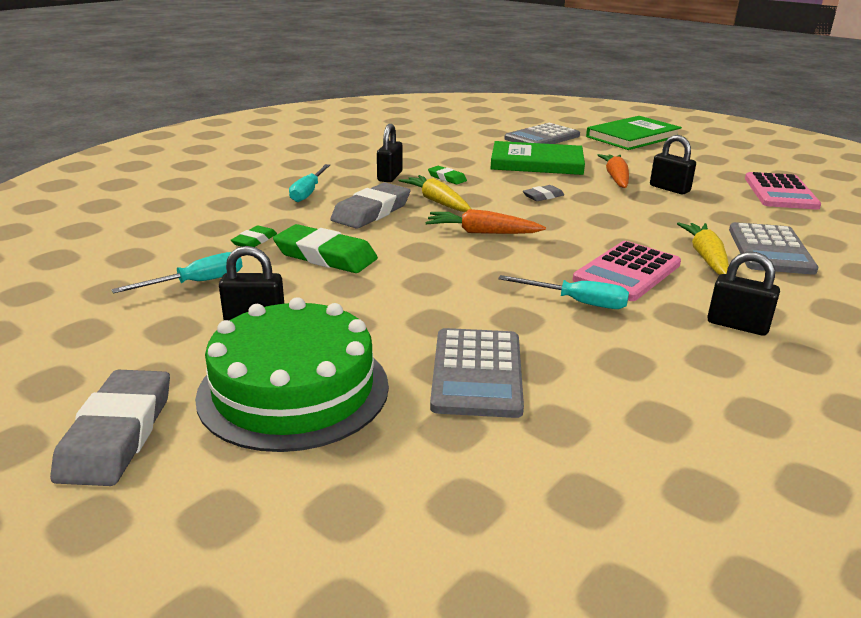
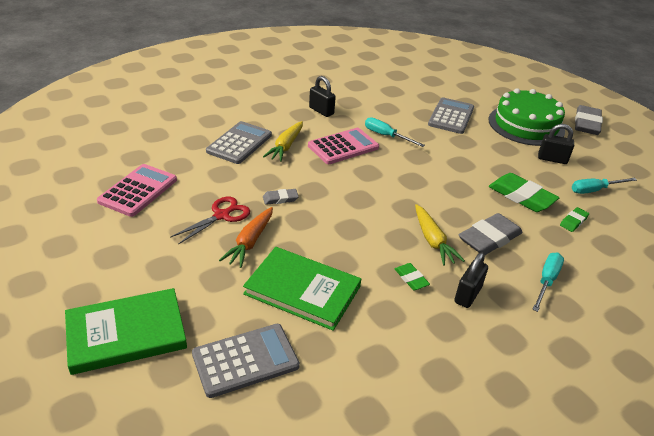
camera: 165 degrees left, 10 degrees up
(482, 232) = (411, 196): orange carrot -> none
(543, 196) = (339, 228): grey eraser -> grey eraser (280, 199)
(669, 189) = (221, 215): black padlock -> red scissors

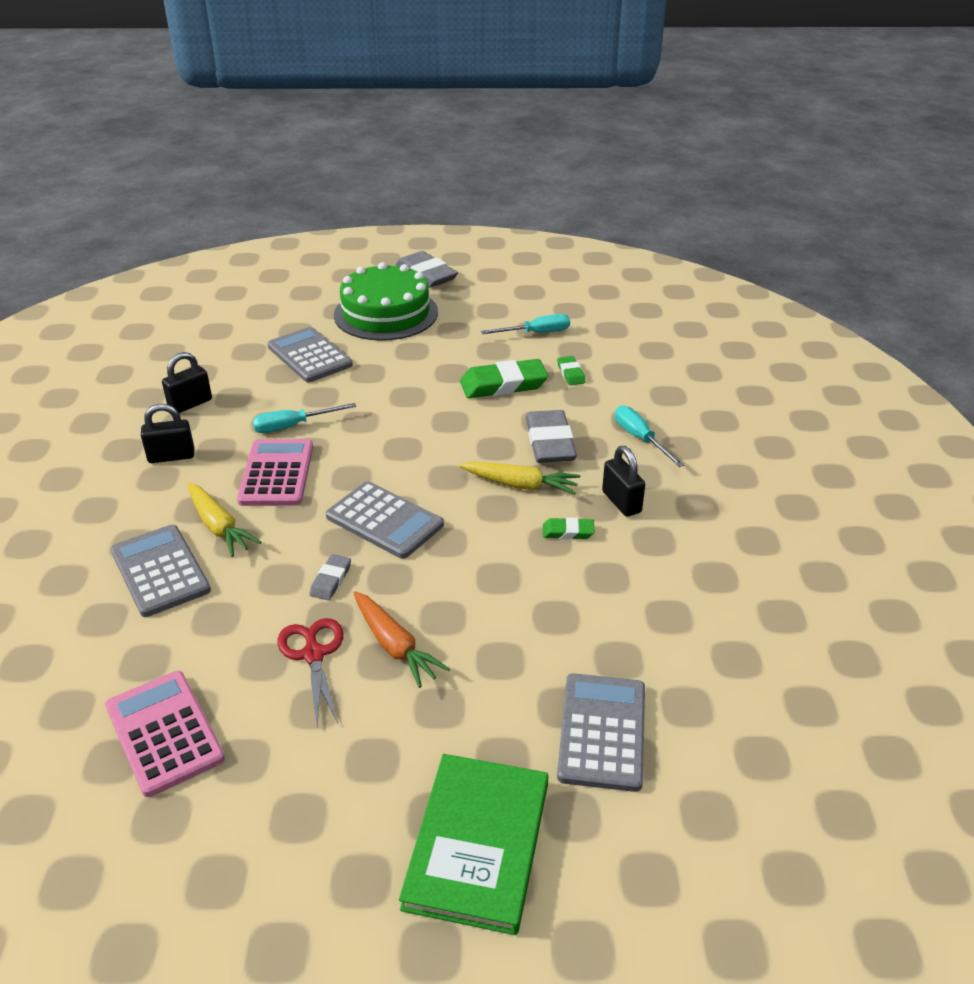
camera: 55 degrees left, 0 degrees up
(302, 290) = (521, 631): green book -> none
(344, 198) = (384, 521): none -> grey calculator
(552, 159) = (462, 330): black padlock -> black padlock (190, 404)
(594, 190) = (536, 333): turquoise screwdriver -> turquoise screwdriver turned 120 degrees counterclockwise

